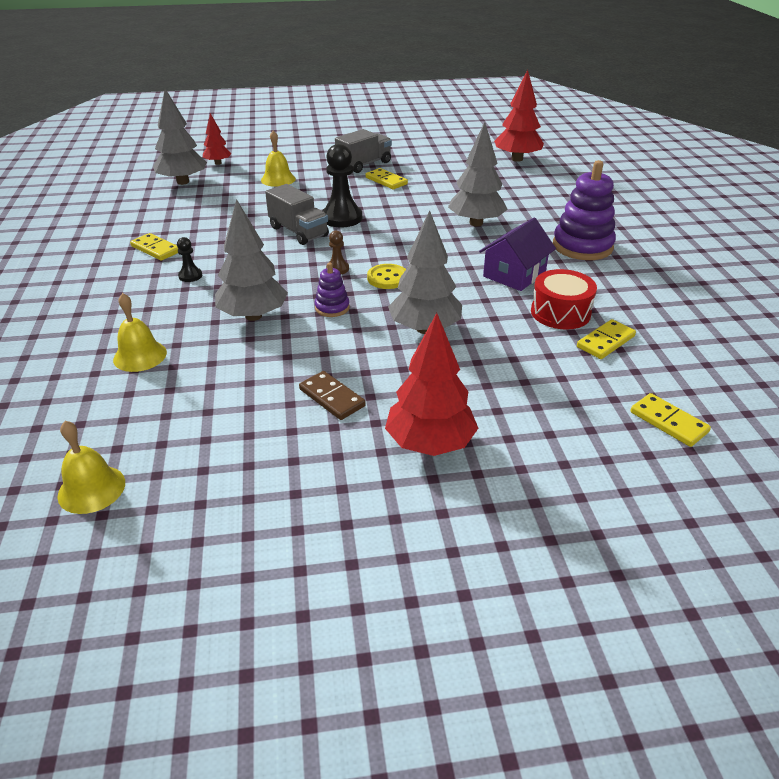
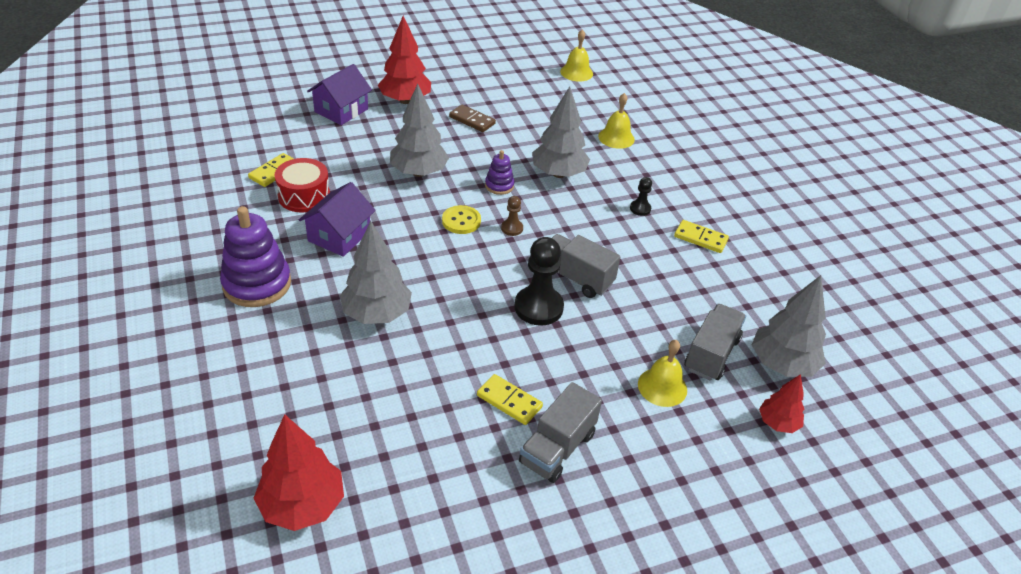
camera: 165 degrees right, 5 degrees up
(228, 189) = (711, 354): none -> grey truck
(535, 431) = (341, 110): none -> purple house
(668, 422) = (254, 120): yellow domino -> none

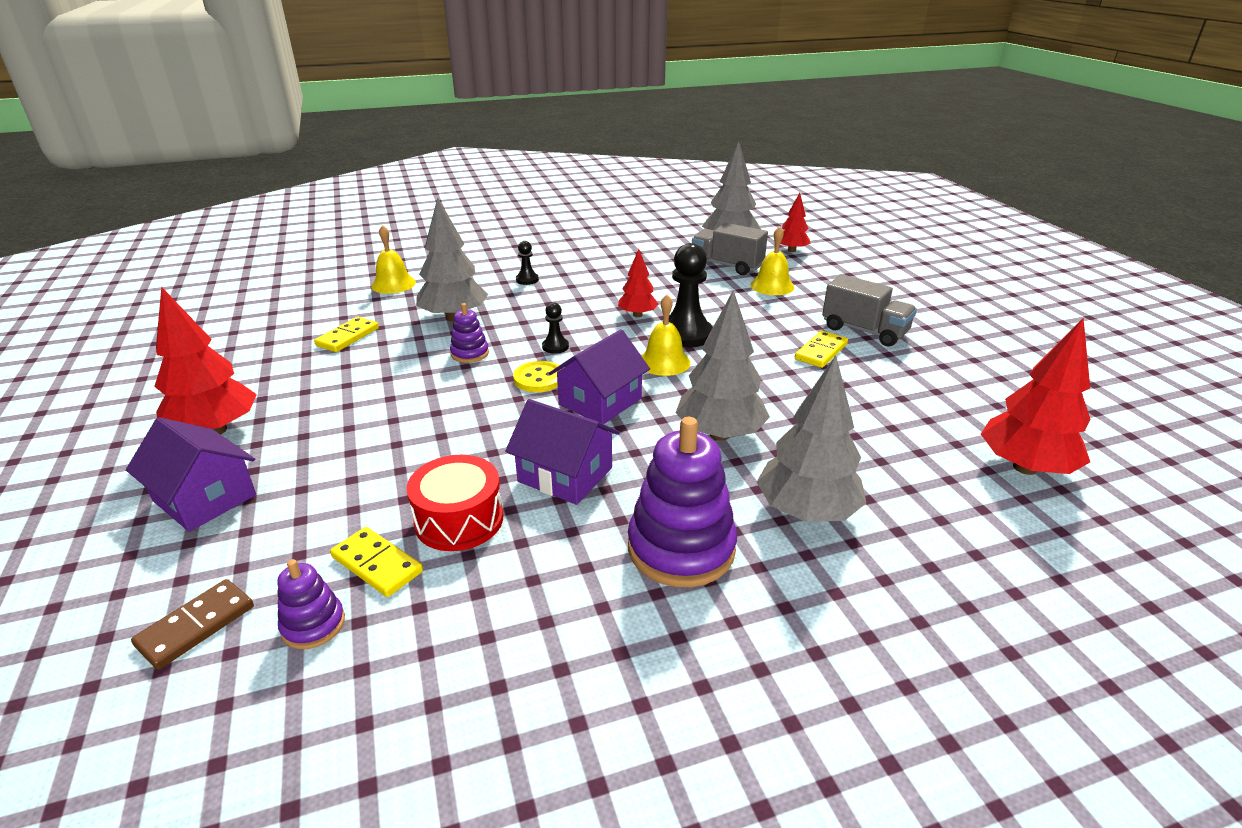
camera: 85 degrees left, 10 degrees down
(237, 159) = (313, 625): none -> purple stacking toy
(419, 172) = (424, 412): grey tree -> grey tree (806, 511)
(427, 252) = (600, 401): none -> purple house
(472, 120) = (308, 372): brown domino -> brown domino (196, 626)
(512, 228) = (555, 347): brown pawn -> black pawn
(576, 72) = (232, 299): yellow bell -> yellow bell (664, 362)
(576, 277) = (637, 315): grey truck -> red tree
(700, 238) = (575, 258): yellow domino -> yellow domino (347, 337)

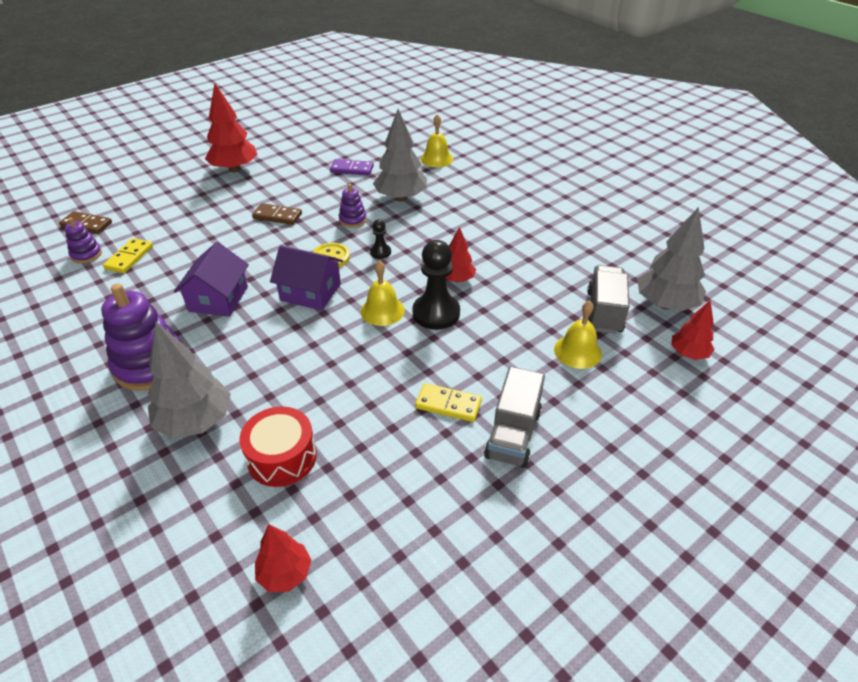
camera: 70 degrees right, 10 degrees up
(205, 498) = (176, 190): purple house -> none
(347, 337) = (352, 169): yellow domino -> purple domino
(402, 406) = (277, 216): none -> brown domino
(459, 520) = (168, 272): red drum -> red drum (282, 457)
(527, 280) = (484, 209): black pawn -> none
(719, 434) = (285, 360): grey tree -> none
(1025, 467) = (285, 573): red tree -> red tree, size x0.58

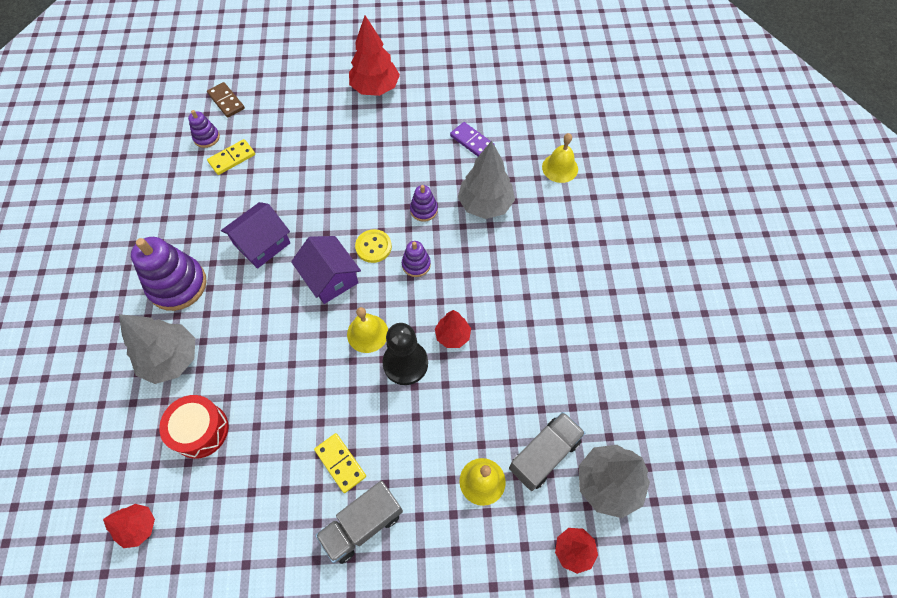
camera: 35 degrees right, 20 degrees up
(277, 216) = (368, 170): brown domino -> none
(380, 252) = (416, 264): black pawn -> purple stacking toy

